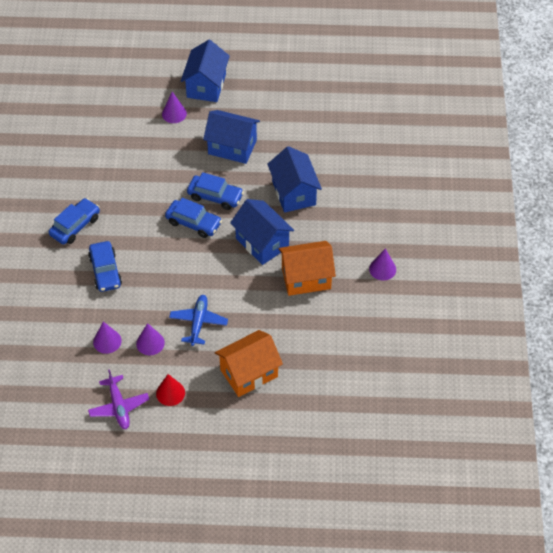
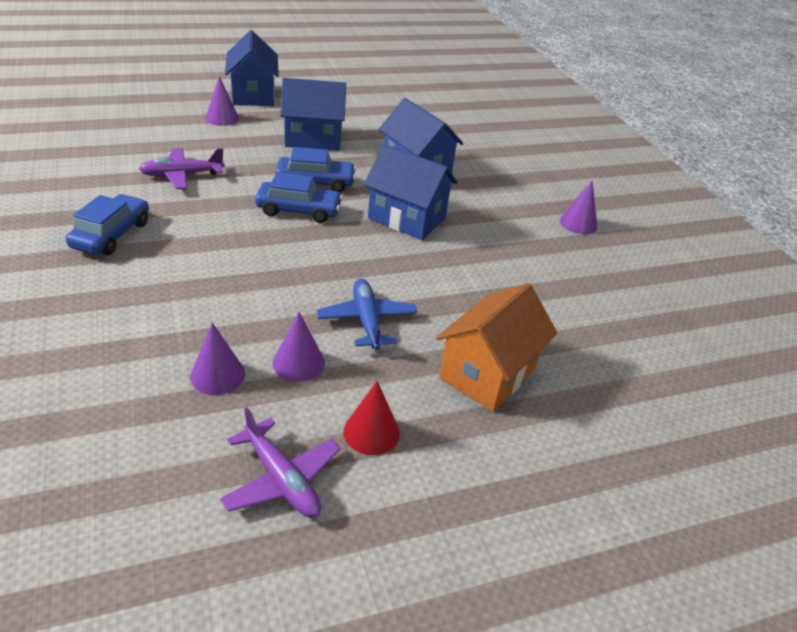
camera: 25 degrees left, 15 degrees down
(105, 271) = (181, 280): blue car -> none
(129, 176) = (182, 175): none -> purple plane
(306, 278) = (490, 245): orange house -> none

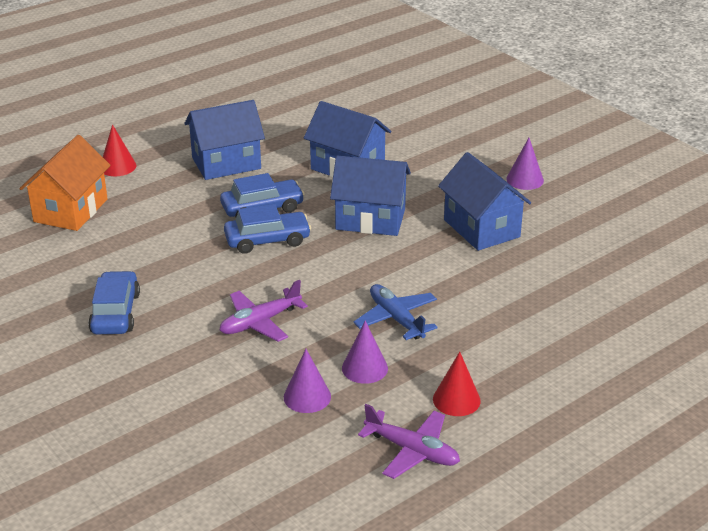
camera: 15 degrees left, 5 degrees down
(182, 175) = (130, 238): purple plane -> purple plane (260, 322)
(222, 118) = (118, 166): purple cone -> red cone
(253, 95) = (128, 131): blue house -> blue house (481, 228)
(487, 373) = (518, 330): orange house -> orange house (71, 210)

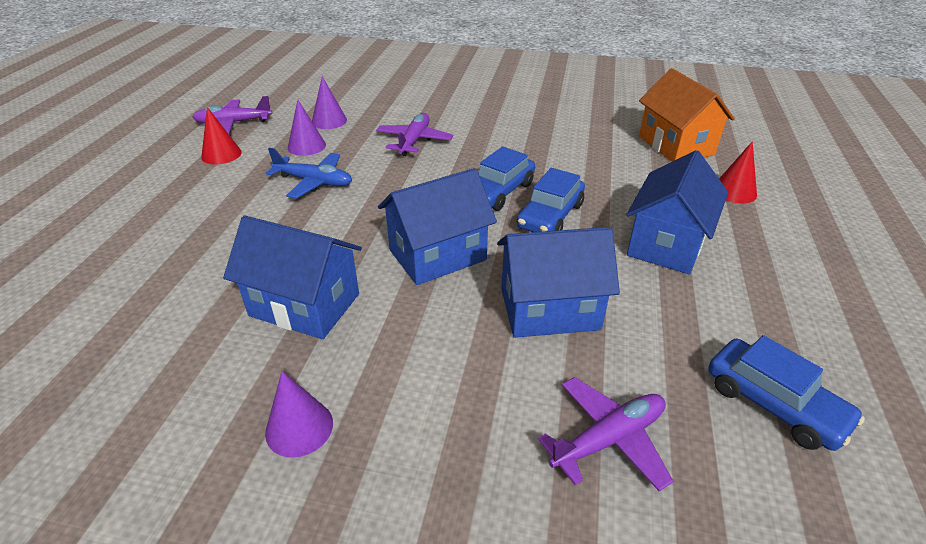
camera: 140 degrees right, 5 degrees up
(115, 313) = (513, 110): blue car -> blue car (774, 404)
(394, 123) = (608, 439): none -> purple plane

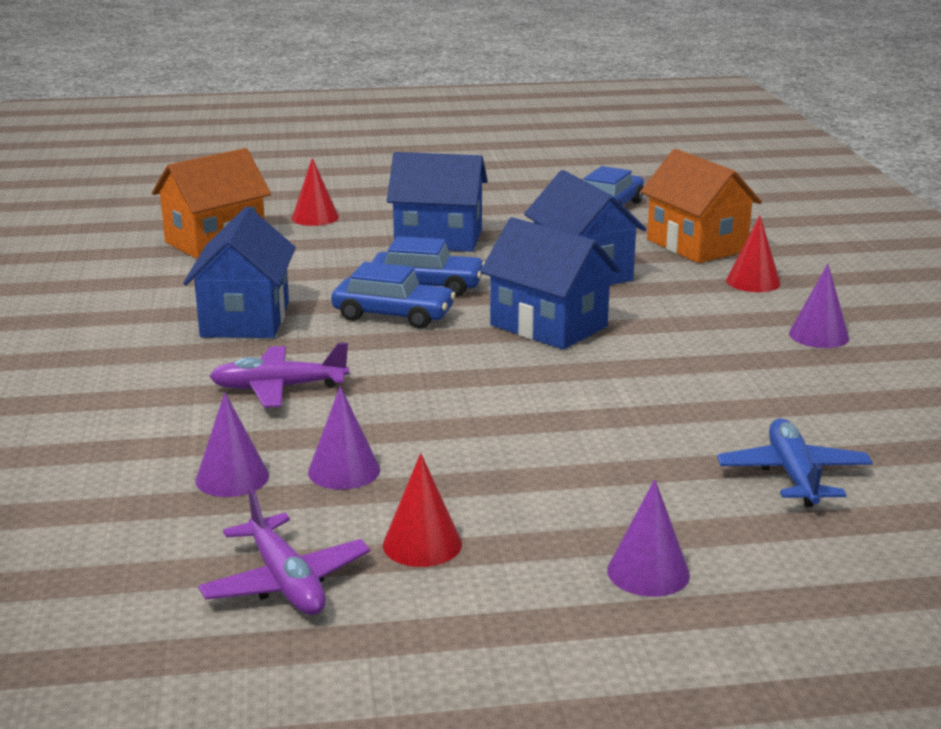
camera: 110 degrees left, 15 degrees down
(121, 206) = (648, 572): none -> purple cone
(305, 305) = (692, 370): blue house -> blue house (245, 319)
(314, 182) = (453, 432): blue plane -> blue plane (793, 475)
(467, 441) = (753, 282): none -> red cone
(608, 439) = (696, 245): purple plane -> orange house

